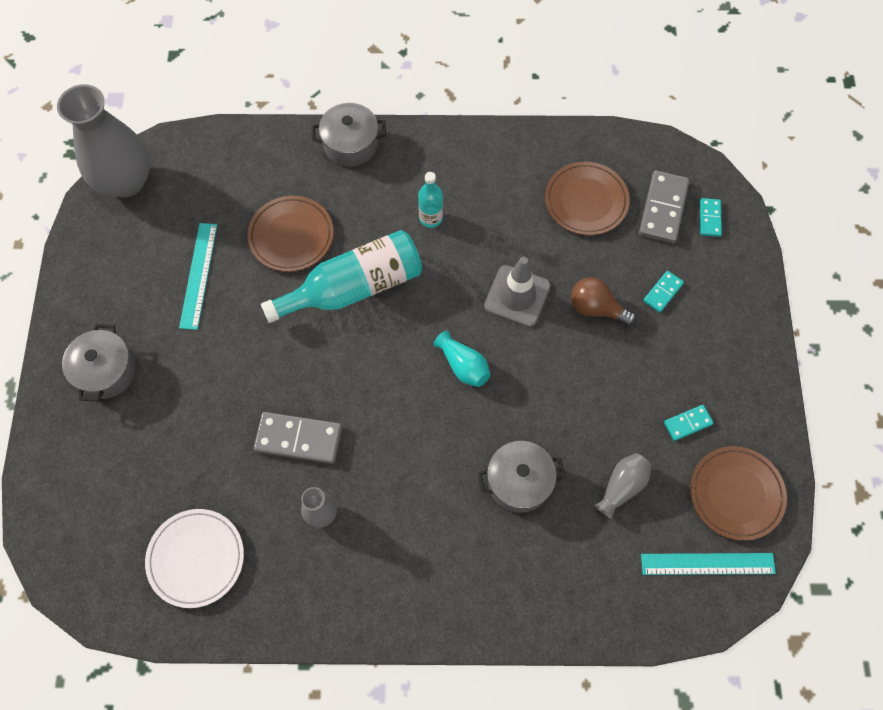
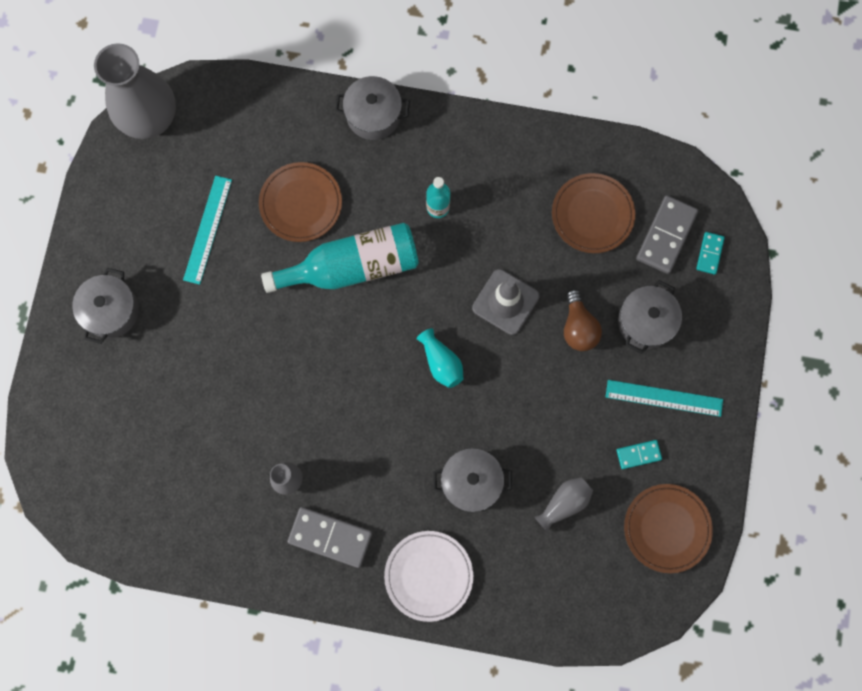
camera: 10 degrees right, 10 degrees up
(196, 558) = (172, 501): white plate -> white plate (428, 575)
(298, 439) = (278, 407): grey domino -> grey domino (330, 537)
(596, 308) = (578, 327): brown light bulb -> brown light bulb turned 135 degrees counterclockwise
(663, 292) = (645, 322): turquoise domino -> grey pot
(707, 564) = (625, 587): turquoise ruler -> turquoise ruler (664, 398)

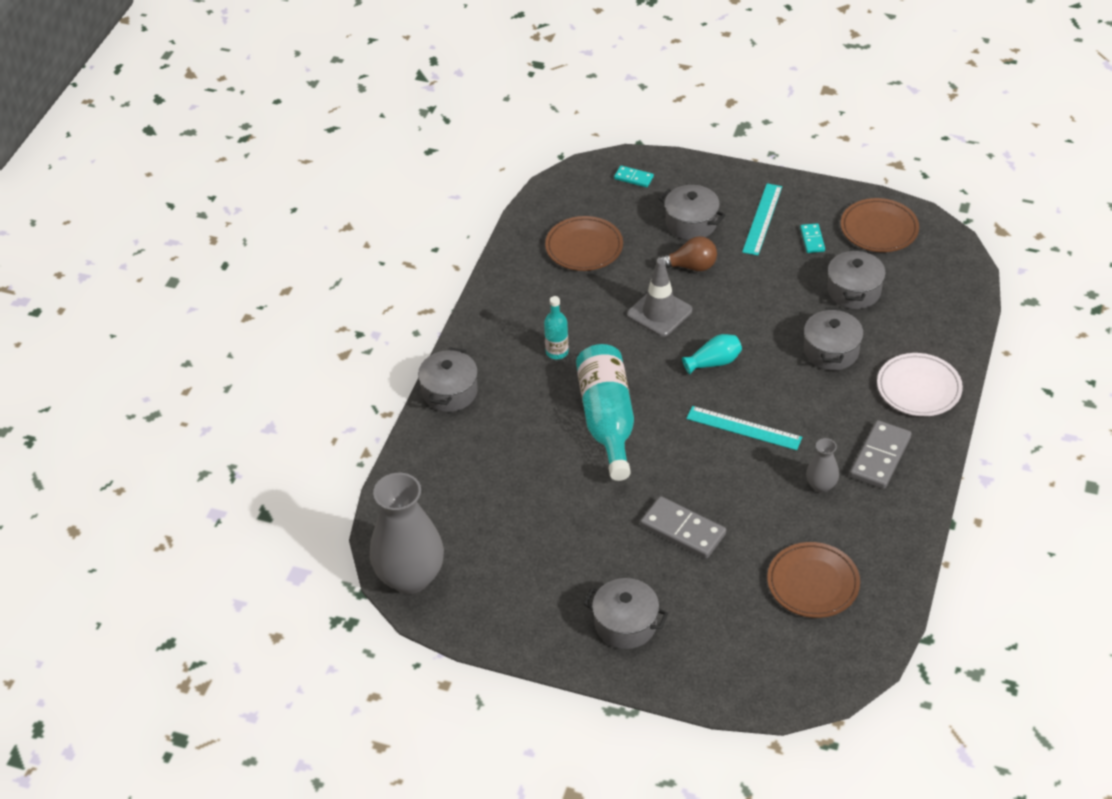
camera: 80 degrees left, 30 degrees down
(208, 229) = (547, 534): turquoise ruler -> turquoise ruler (744, 428)
(301, 203) = (533, 455): brown plate -> brown plate (813, 583)
(564, 503) = (854, 291): grey vase -> grey pot
(666, 236) = (612, 202): grey domino -> grey domino (683, 530)

